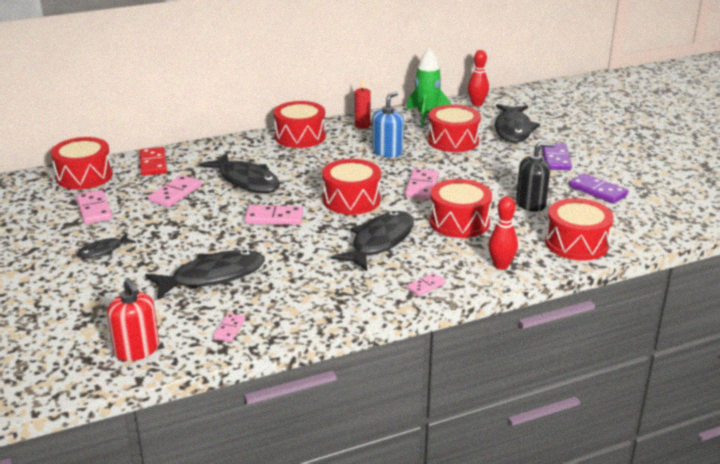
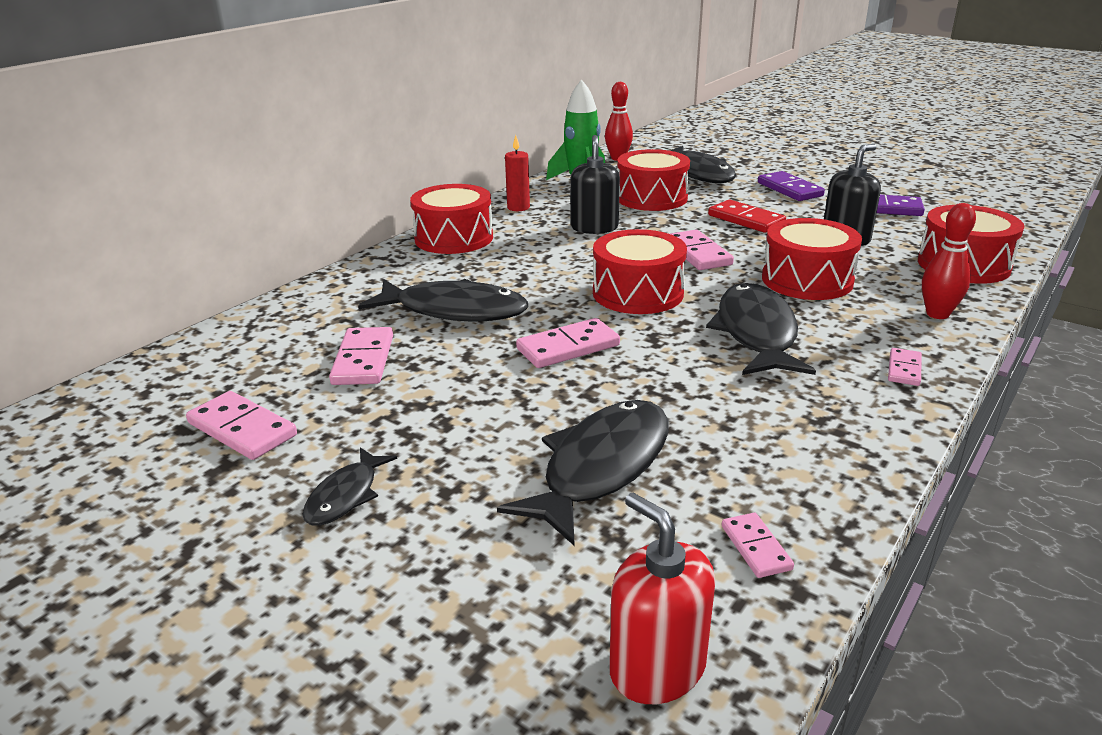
camera: 30 degrees left, 0 degrees up
(84, 176) = (158, 381): red drum -> none
(137, 350) = (657, 668): red soap dispenser -> red soap dispenser turned 150 degrees counterclockwise
(153, 164) = (268, 328): red domino -> red domino (746, 220)
(387, 152) = (594, 227): blue soap dispenser -> black soap dispenser

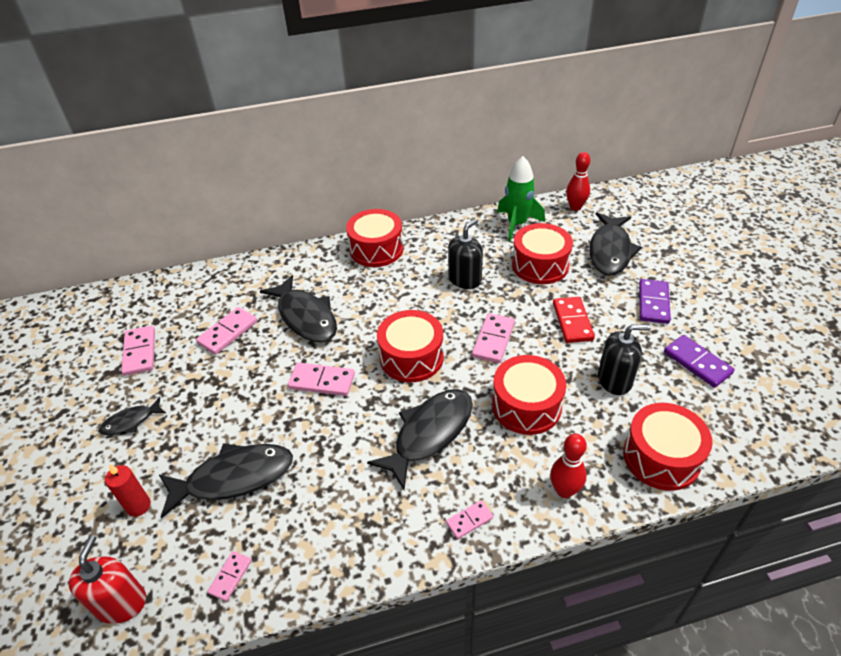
camera: 40 degrees right, 15 degrees up
(518, 207) = (445, 235): red candle -> red candle (138, 506)

